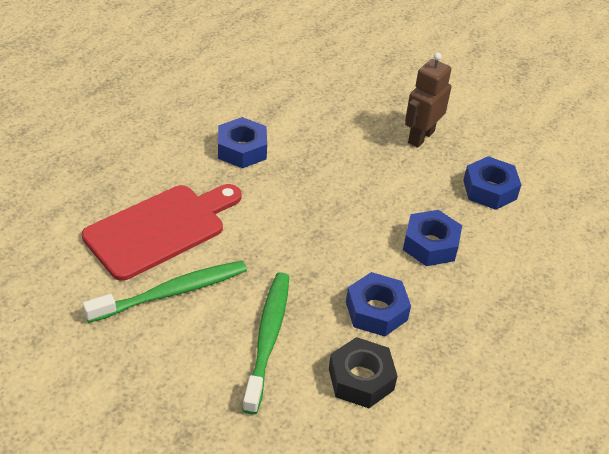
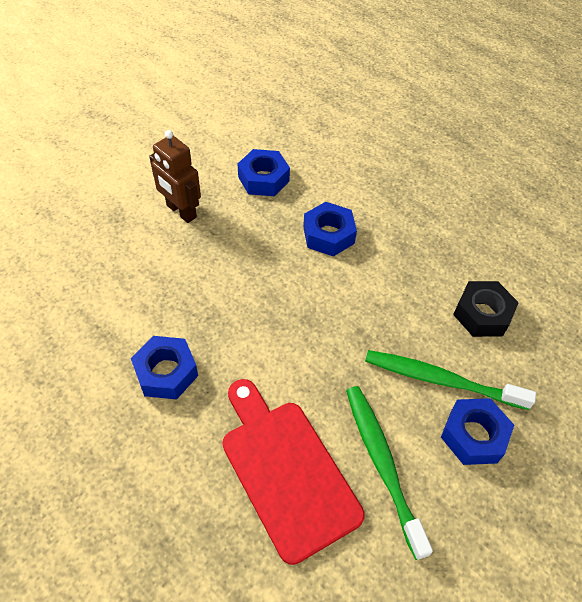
camera: 80 degrees left, 10 degrees up
(376, 311) = (406, 289): blue nut -> blue nut (473, 435)

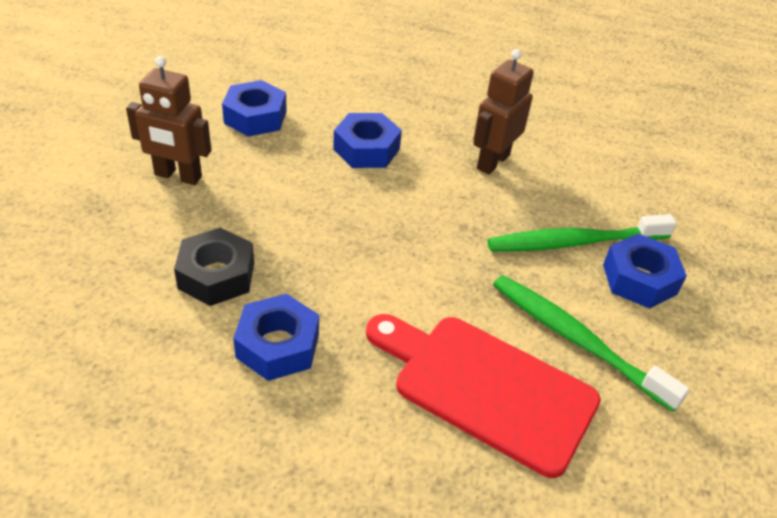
camera: 30 degrees left, 10 degrees down
(423, 281) = (492, 162): none -> brown robot
(482, 314) = (568, 172): black nut -> black nut (216, 275)

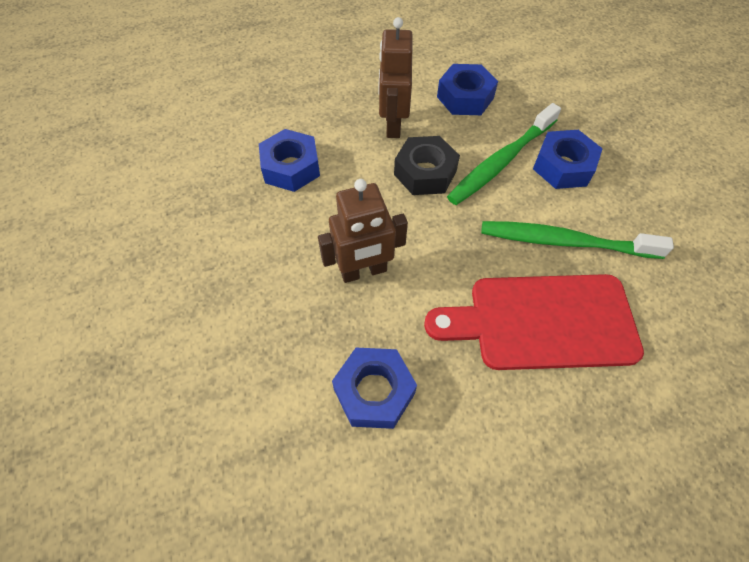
camera: 30 degrees left, 15 degrees up
(178, 176) = (154, 288): brown robot -> brown robot (363, 271)
(216, 275) = (271, 362): black nut -> black nut (425, 173)
(255, 117) = (173, 189): blue nut -> blue nut (465, 97)

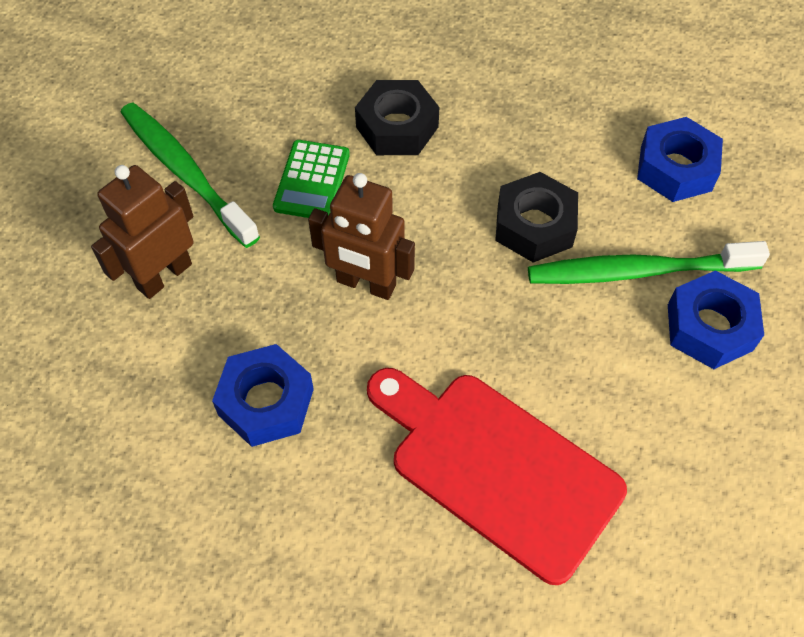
camera: 40 degrees right, 0 degrees up
(268, 233) = (312, 181): none -> green calculator
(291, 167) = (397, 127): blue nut -> black nut
(393, 125) = (553, 148): brown robot -> brown robot (164, 275)
(565, 242) = (614, 409): green toothbrush -> green toothbrush (185, 172)

